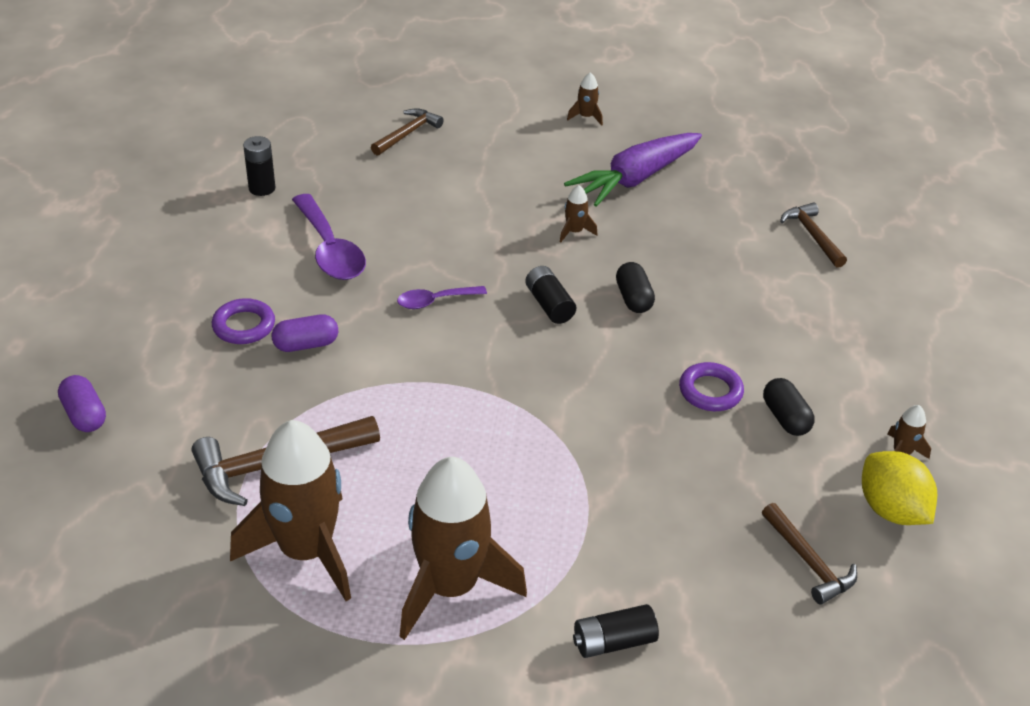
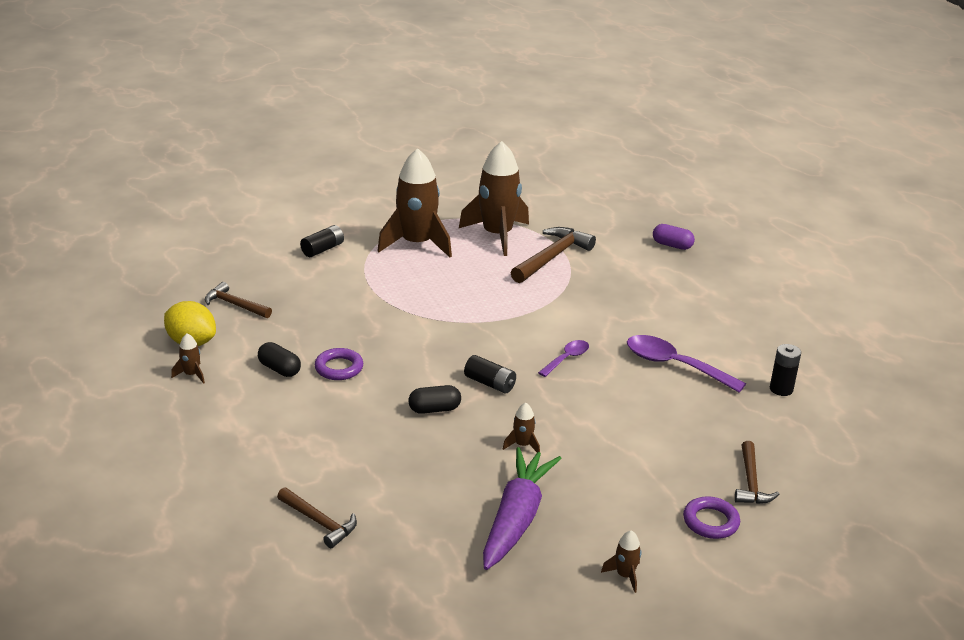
camera: 150 degrees right, 10 degrees down
(244, 326) = (658, 306): purple ring -> purple ring (710, 522)
(306, 345) = (611, 309): purple capsule -> none
(633, 298) = (434, 409): black capsule -> black capsule turned 60 degrees counterclockwise

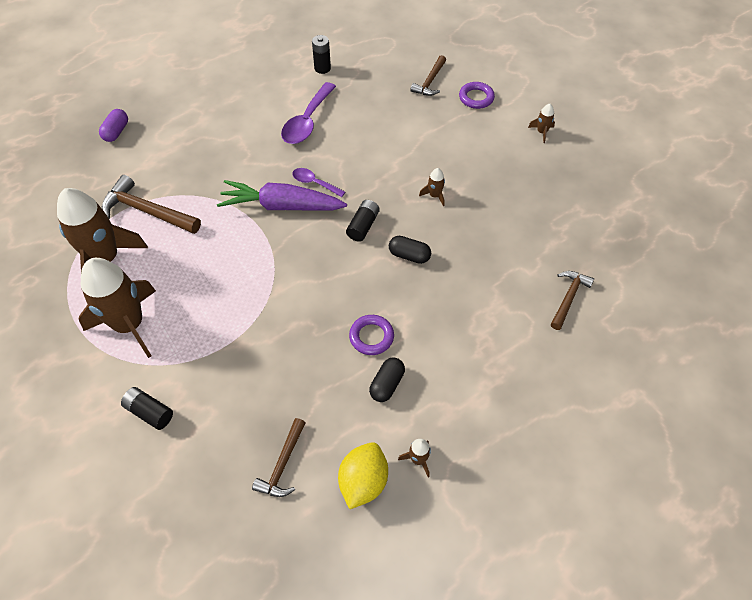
camera: 100 degrees left, 25 degrees up
(434, 409) = (409, 255): black capsule -> black capsule turned 45 degrees counterclockwise
(516, 518) = (514, 188): purple carrot -> purple carrot (282, 206)
(751, 482) = (430, 81): brown hammer -> brown hammer turned 120 degrees clockwise

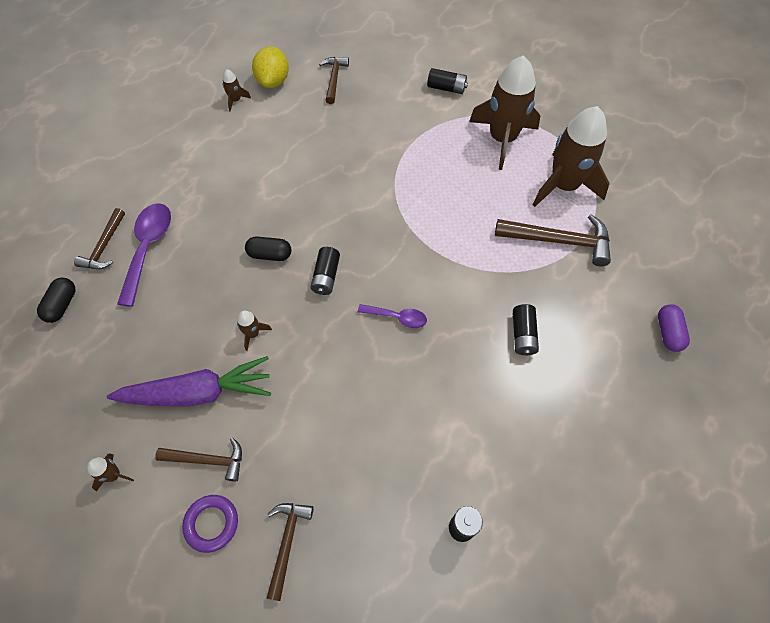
camera: 165 degrees right, 5 degrees up
(223, 152) = (523, 335): none -> black battery
(282, 206) = (422, 280): purple carrot -> purple carrot (198, 393)
(307, 121) = (442, 411): purple spoon -> purple spoon (148, 248)
(371, 337) = (290, 173): purple ring -> none
(387, 384) = (269, 141): black capsule -> black capsule (62, 305)
(477, 127) = (207, 460): none -> brown hammer

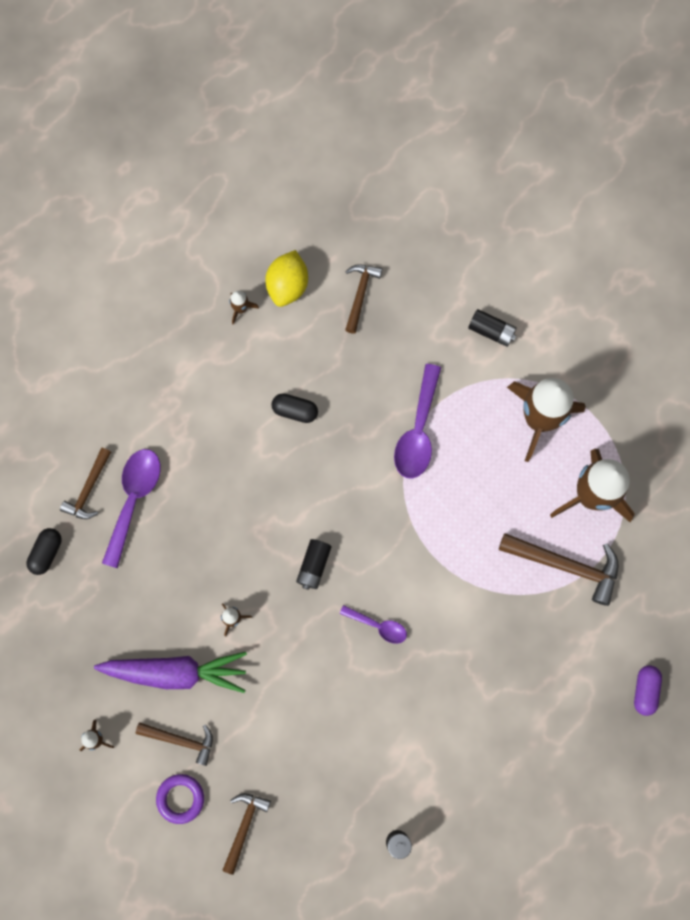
camera: 10 degrees right, 15 degrees up
(270, 254) = (259, 529): black capsule -> black capsule (295, 411)
(401, 161) = (418, 431): none -> purple spoon
(523, 335) = (499, 667): black battery -> none

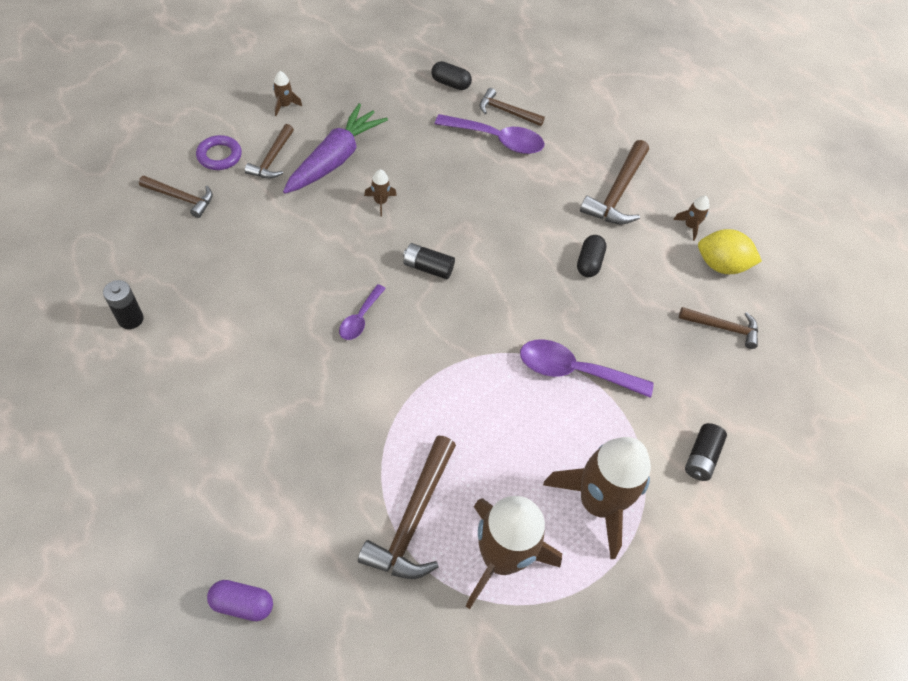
camera: 85 degrees right, 20 degrees down
(176, 672) = (335, 159): purple carrot -> purple carrot turned 150 degrees counterclockwise
(201, 376) = (617, 192): none -> brown hammer

